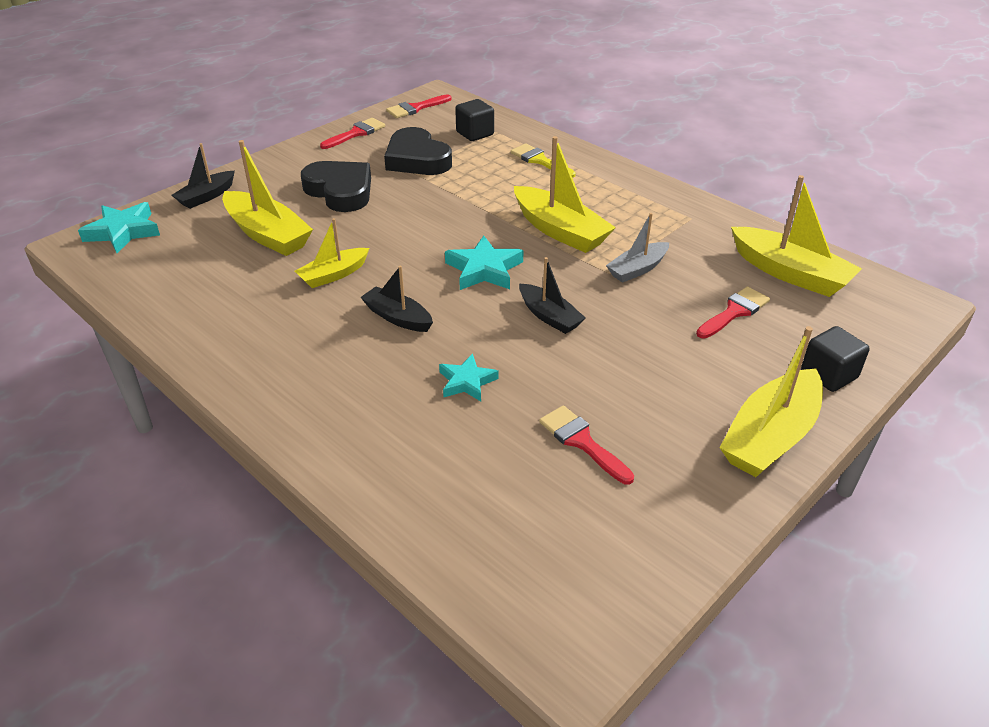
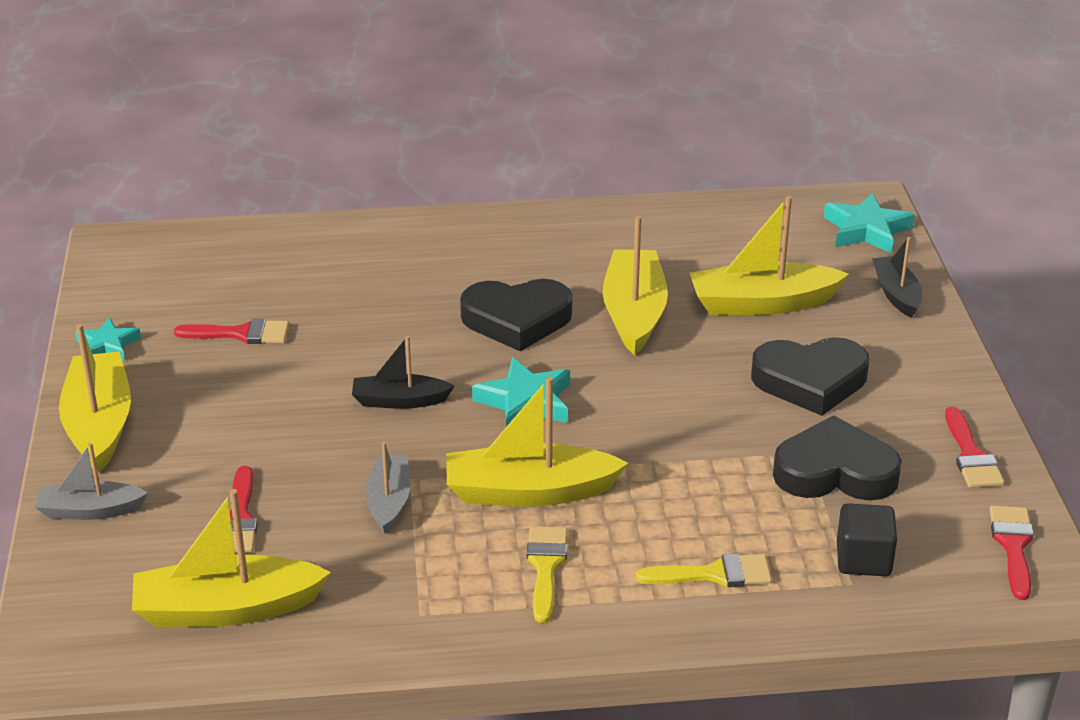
camera: 130 degrees right, 5 degrees down
(333, 275) = (634, 313): yellow boat -> yellow boat, size x1.67
(397, 317) = (517, 320): black boat -> black heart
(467, 382) = (383, 315): turquoise star -> turquoise star (107, 345)
(605, 201) = (546, 567): none -> yellow brush
(829, 374) = (90, 511): black cube -> grey boat

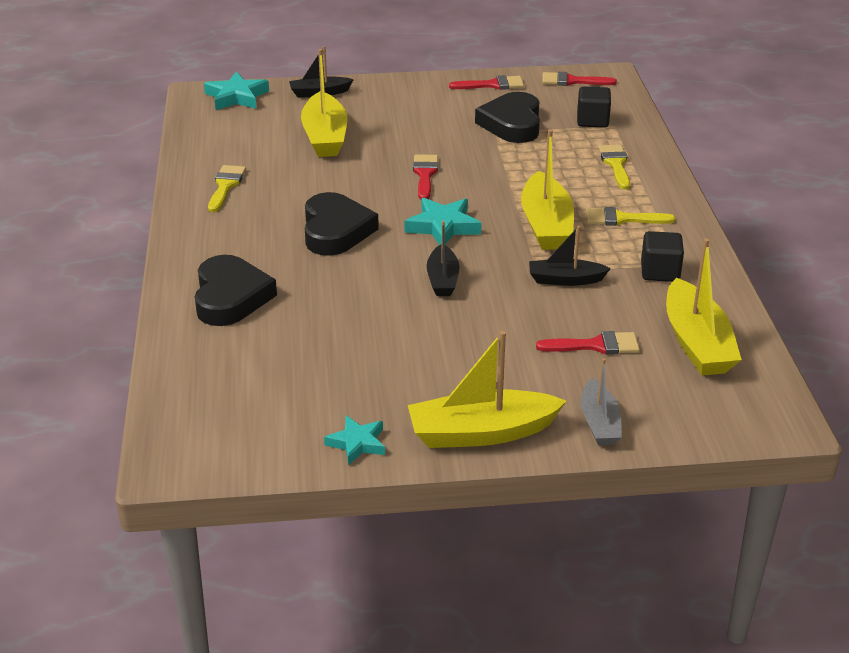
camera: 90 degrees left, 0 degrees up
(241, 334) = (344, 364): red brush -> red brush (425, 174)
(389, 501) = (565, 280): grey boat -> black boat
(400, 592) = (660, 272): none -> black cube
(622, 238) = (225, 186): none -> yellow brush
(634, 313) = (332, 183): yellow boat -> none
(810, 381) = (418, 126): black heart -> black heart (230, 297)

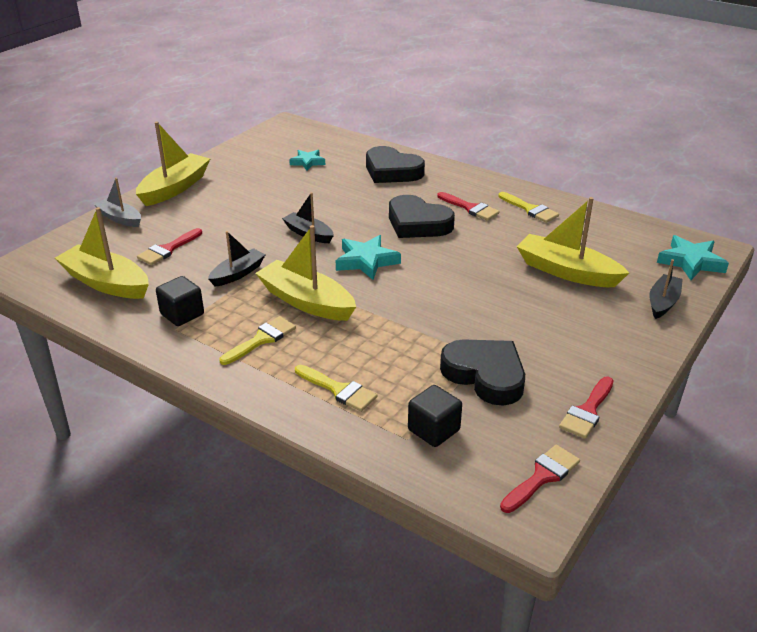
camera: 130 degrees right, 0 degrees up
(357, 443) = (225, 160): turquoise star -> turquoise star (307, 162)
(425, 174) = (448, 287): red brush -> red brush (470, 208)

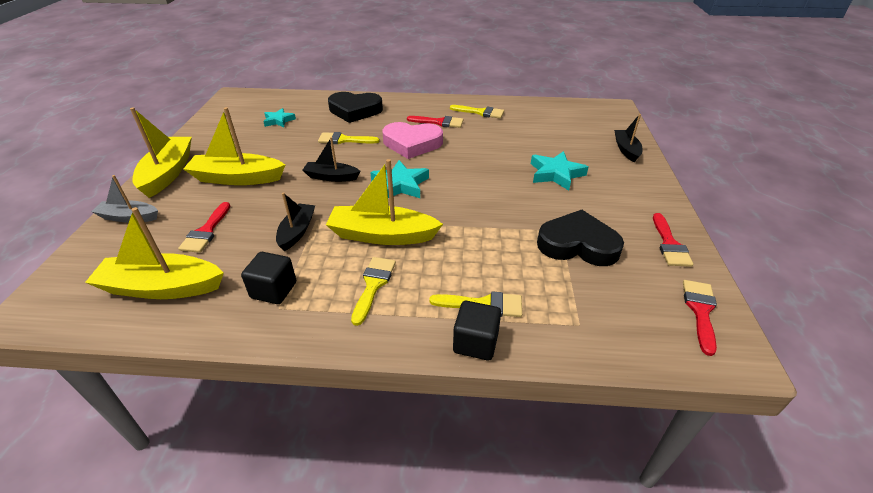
camera: 30 degrees left, 5 degrees up
(353, 200) = (344, 140): none -> yellow brush
(418, 223) = (412, 144): black heart -> pink heart
(433, 430) = (590, 307): black cube -> black cube (475, 342)
(567, 272) = (548, 148): yellow boat -> yellow boat (237, 178)
(691, 262) = (612, 119): turquoise star -> turquoise star (556, 174)

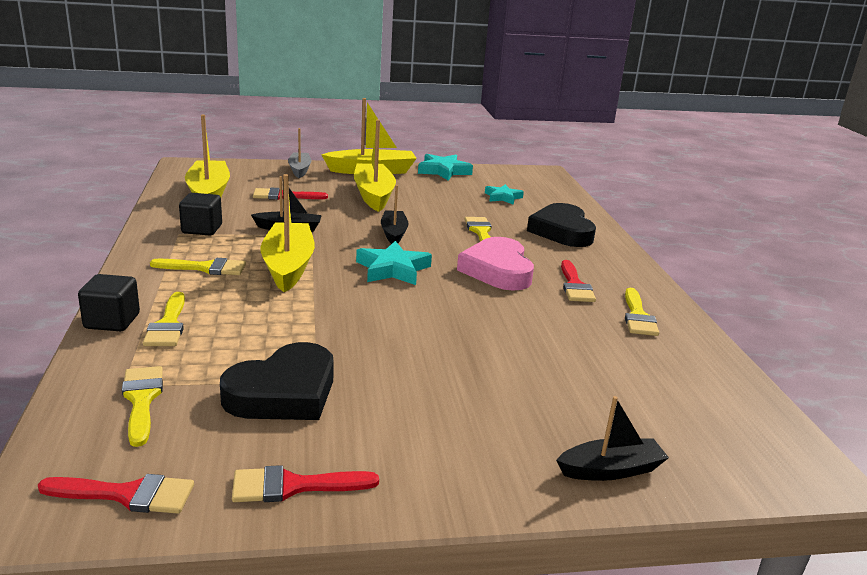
camera: 75 degrees right, 15 degrees down
(556, 174) = (473, 382): turquoise star -> turquoise star (443, 171)
(577, 244) = (284, 393): black heart -> black heart turned 45 degrees clockwise
(598, 312) = (142, 400): none -> yellow brush

